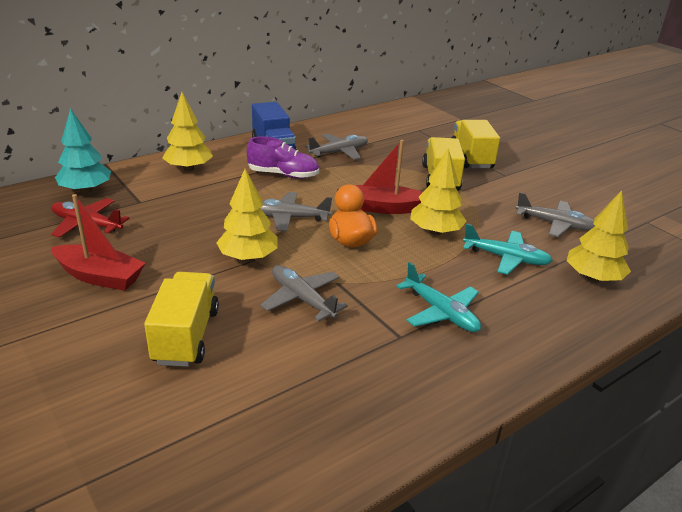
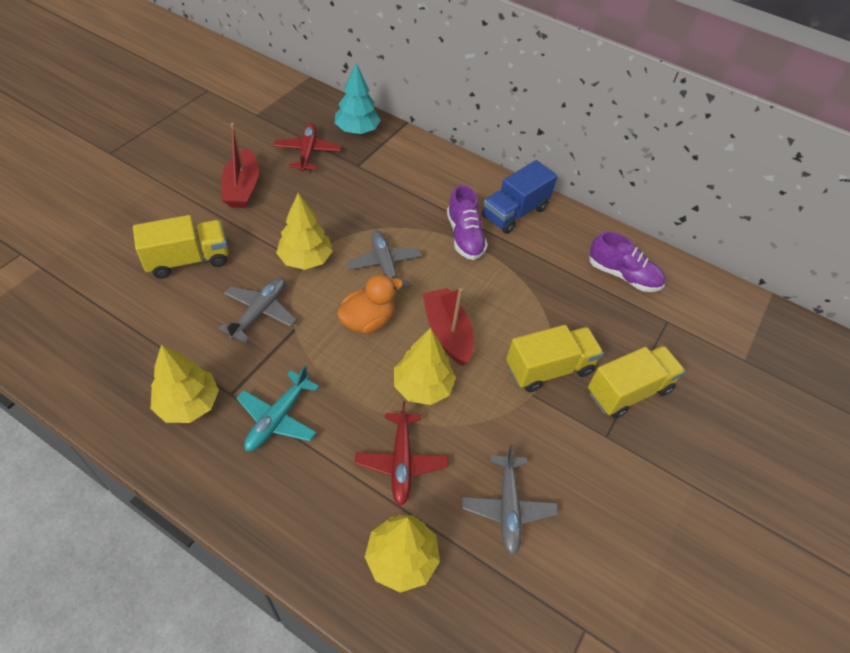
camera: 65 degrees right, 20 degrees up
(188, 168) = (432, 171): yellow tree -> yellow tree (188, 404)
(339, 152) = (546, 264): grey plane -> none
(368, 131) = (623, 275): none -> purple shoe
(506, 258) = (401, 462): turquoise plane -> red plane

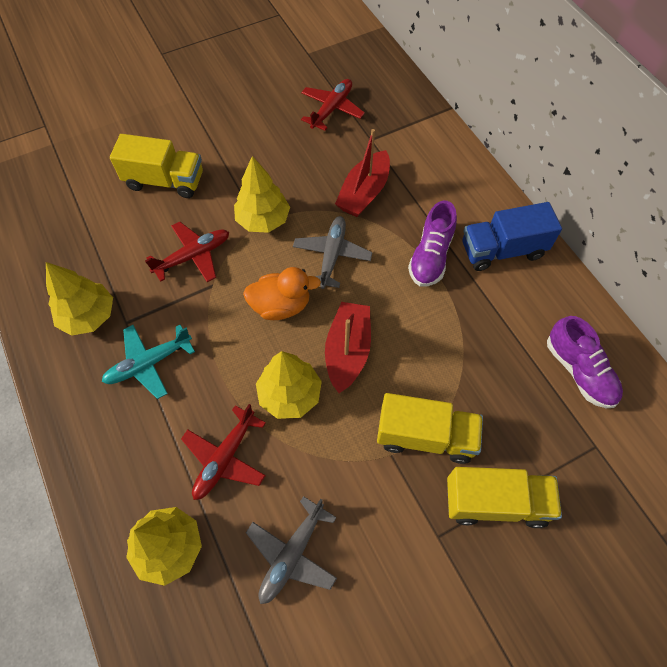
camera: 35 degrees right, 10 degrees up
(242, 188) = (251, 126): red boat -> red boat (364, 193)
(260, 312) = (193, 256): grey plane -> red plane
(357, 130) = (394, 101): turquoise tree -> none

